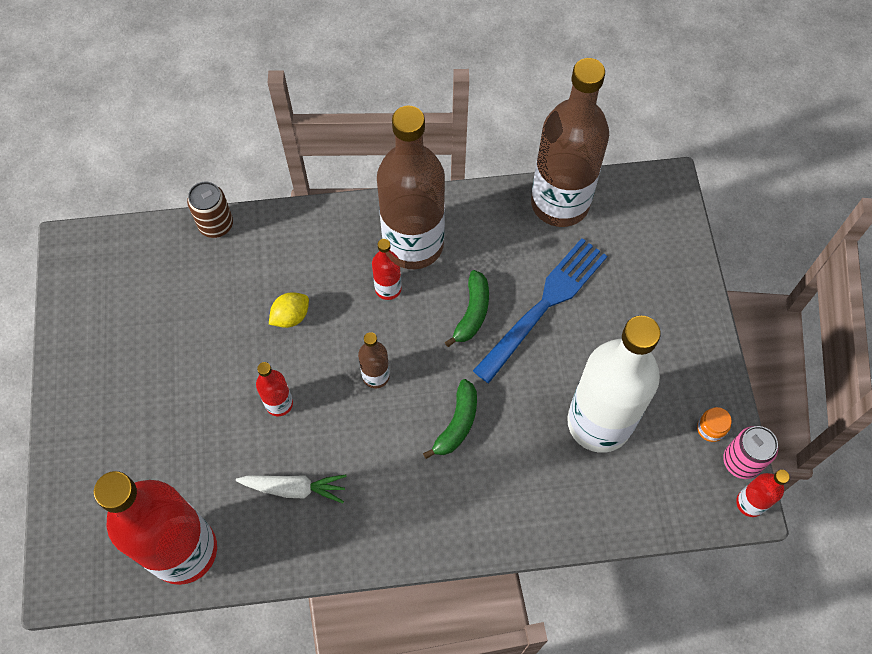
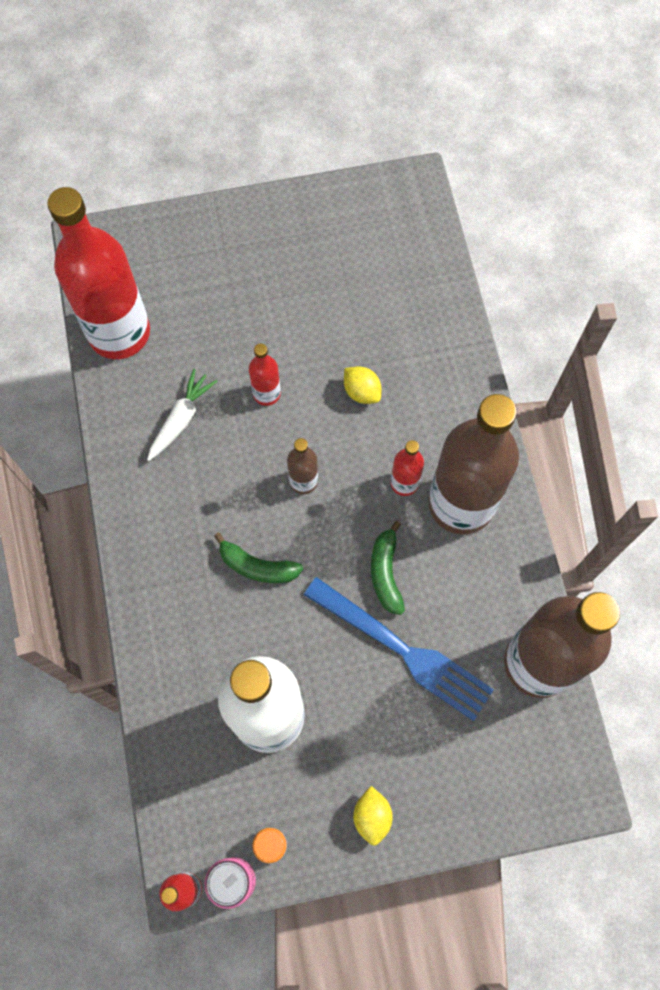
camera: 85 degrees right, 5 degrees up
(216, 225) = (458, 306): brown can -> none
(294, 488) = (181, 419): white carrot -> white carrot turned 150 degrees counterclockwise
(472, 312) = (385, 573): green banana -> green banana turned 75 degrees clockwise
(685, 344) = (372, 816): none -> yellow lemon

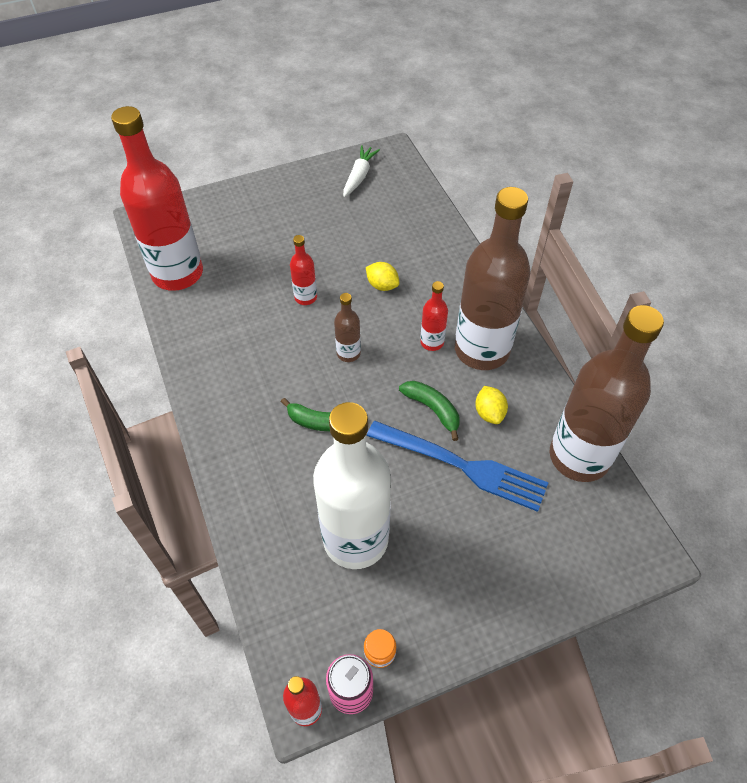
camera: 10 degrees left, 15 degrees down
(181, 419) = (238, 325): white carrot -> white carrot (359, 176)
(372, 816) = (468, 608): yellow lemon -> yellow lemon (489, 413)
(385, 573) = (432, 409): green banana -> green banana turned 150 degrees clockwise

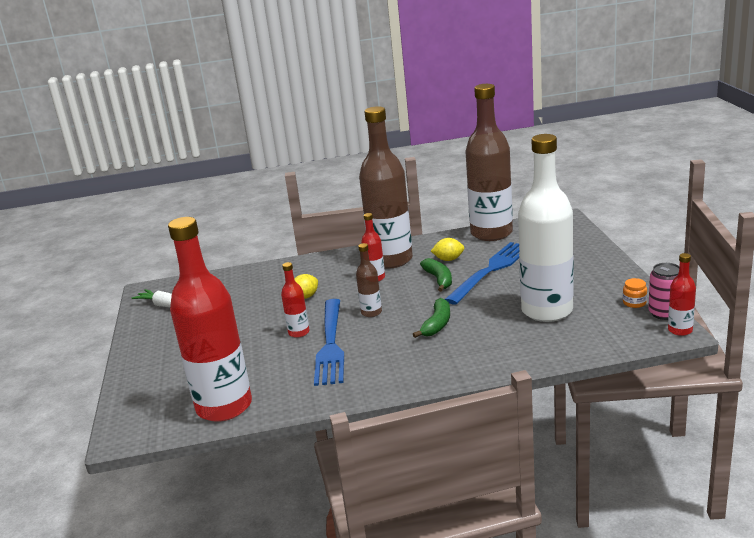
camera: 75 degrees left, 30 degrees down
(282, 330) = (330, 344): none -> blue fork
(432, 409) = (439, 279): green banana -> green banana turned 105 degrees clockwise

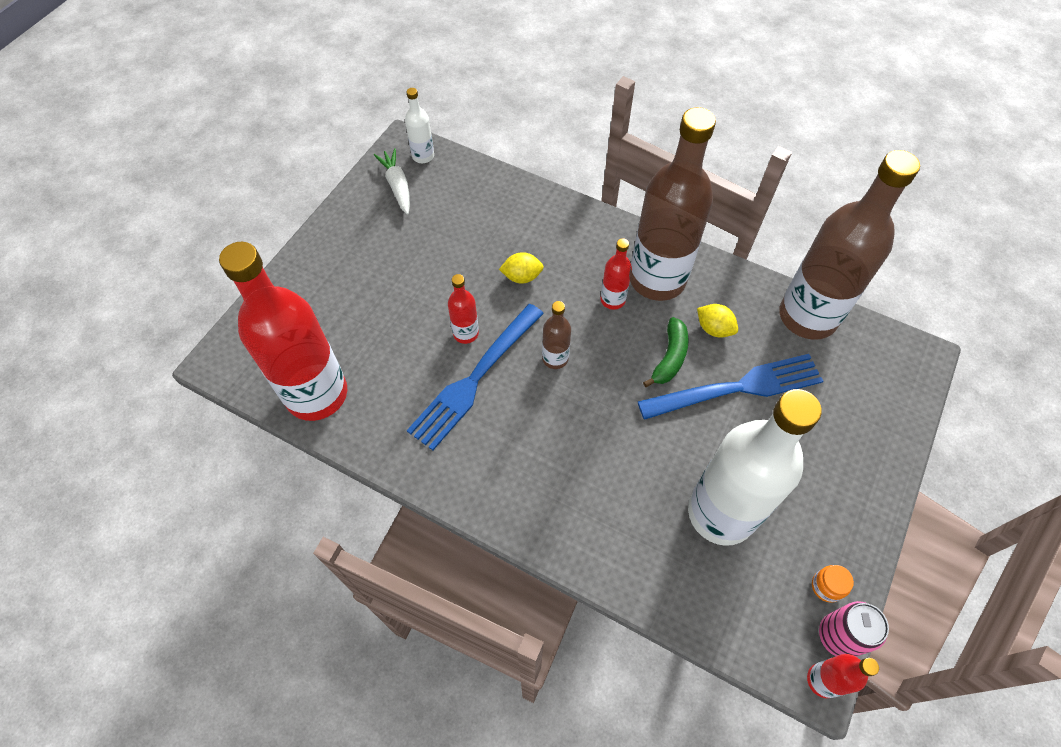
camera: 35 degrees right, 35 degrees up
(168, 288) = (423, 156): none -> white bottle
(437, 324) = (595, 435): green banana -> none

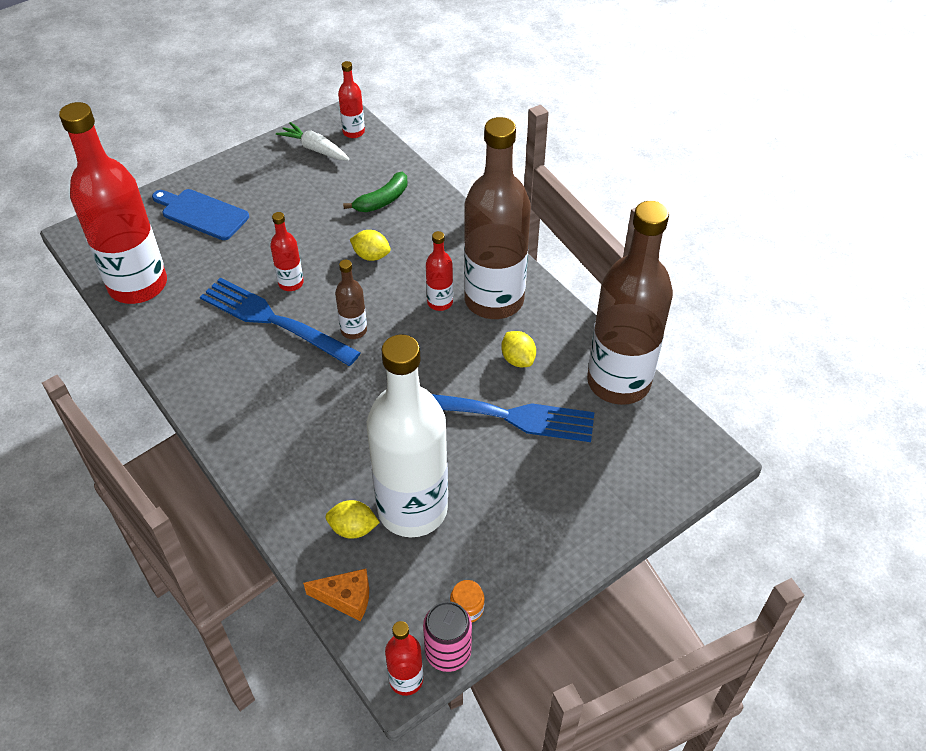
camera: 25 degrees right, 10 degrees down
(331, 293) = (202, 213): none -> blue cutting board
(397, 186) = (315, 149): white carrot -> white carrot turned 60 degrees counterclockwise
(423, 156) = (353, 132): white bottle -> red bottle
(475, 378) = (274, 321): blue fork -> blue fork turned 60 degrees clockwise
(670, 357) = (458, 367): green banana -> green banana (382, 200)
(683, 556) = (353, 529): none -> yellow lemon
(722, 628) = (346, 598): none -> orange cheese

